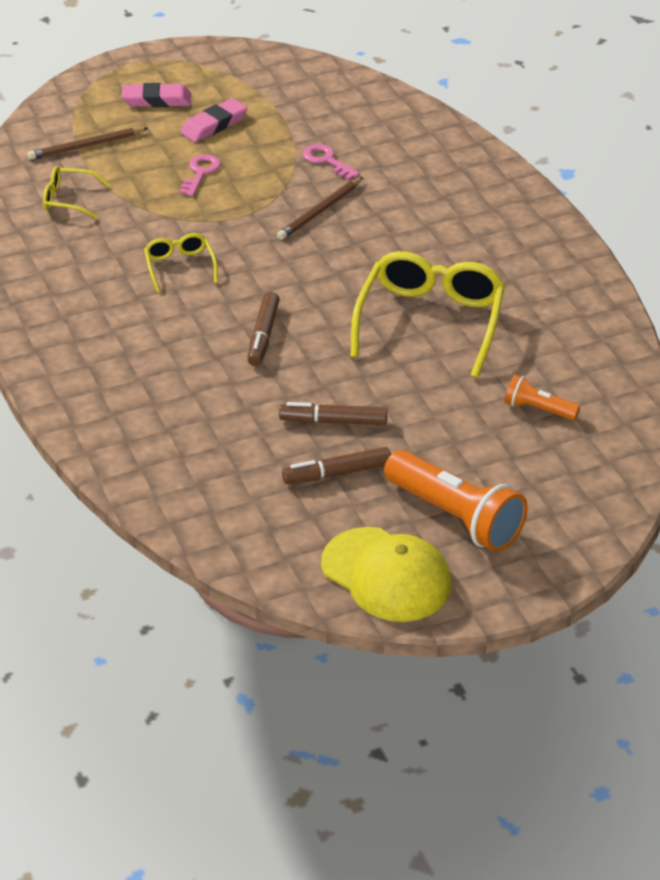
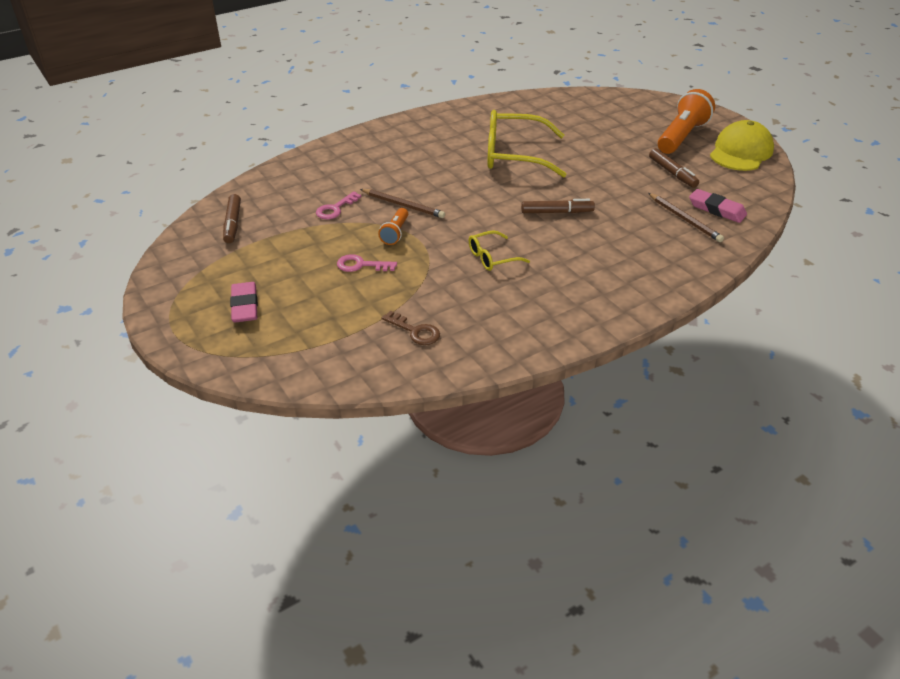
camera: 100 degrees left, 0 degrees up
(69, 200) = (415, 331): yellow glasses -> brown key
(86, 146) = (326, 336): brown pencil -> brown pencil (685, 219)
(214, 125) = (286, 268): pink eraser -> pink eraser (716, 209)
(333, 421) = (627, 178): brown marker -> brown marker (233, 223)
(538, 409) = (578, 119): orange flashlight -> orange flashlight (395, 233)

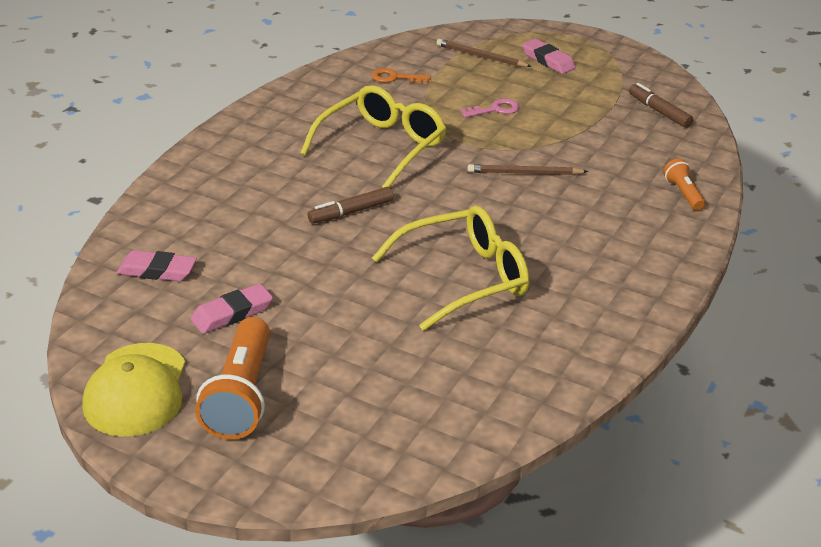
camera: 150 degrees right, 5 degrees down
(335, 209) = (587, 150): pink key -> none
(395, 233) = (498, 144): orange flashlight -> orange flashlight (683, 193)
(415, 331) = (395, 78): brown key -> orange key
(492, 257) = (382, 147): yellow glasses -> yellow glasses, size x2.01
(672, 173) = (232, 313): brown marker -> pink eraser
(685, 219) = (194, 245): brown pencil -> brown pencil (481, 56)

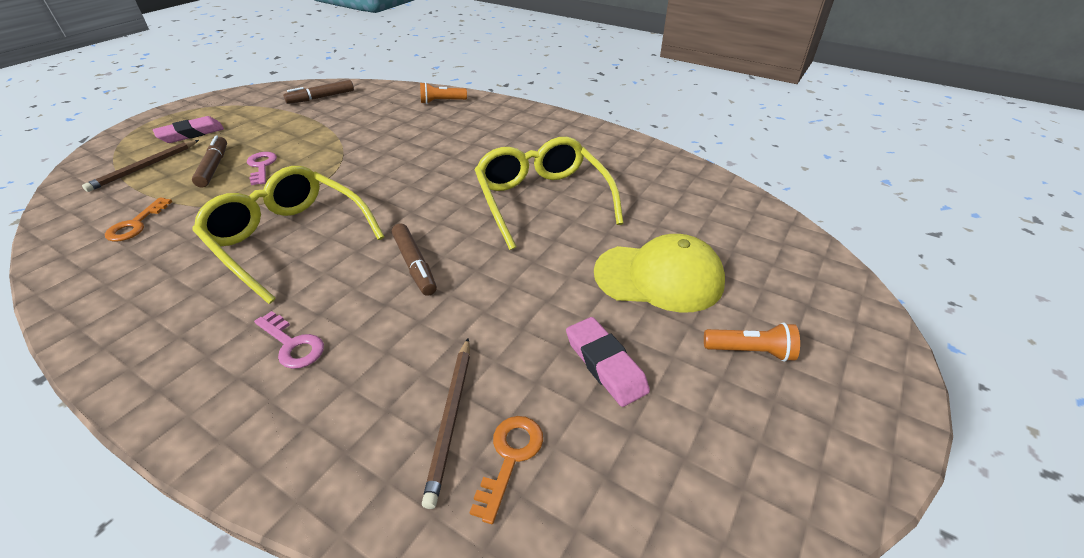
camera: 85 degrees left, 5 degrees up
(136, 390) = (776, 460): yellow cap -> yellow cap (659, 277)
(157, 271) = (510, 457): pink eraser -> orange key
(241, 395) = (750, 351): orange flashlight -> orange flashlight, size x0.51
(261, 173) = (292, 344): none -> pink key
(488, 87) = (214, 167): none -> brown marker
(524, 173) = (384, 160): brown pencil -> brown pencil (451, 418)

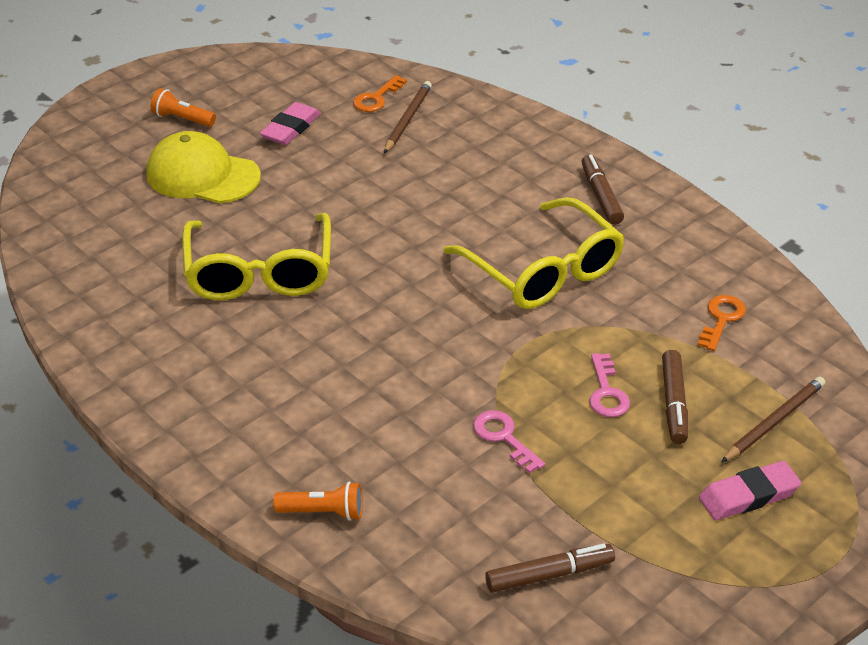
camera: 165 degrees left, 0 degrees up
(292, 344) = (520, 176): pink key -> pink key (504, 438)
(415, 265) = (416, 222): brown marker -> brown marker (601, 196)
(605, 364) = (291, 128): pink eraser -> pink eraser turned 45 degrees clockwise

